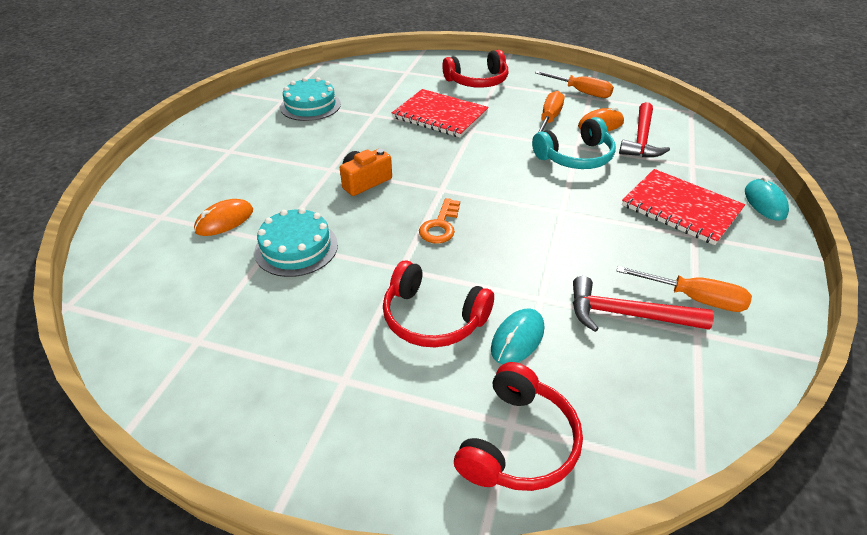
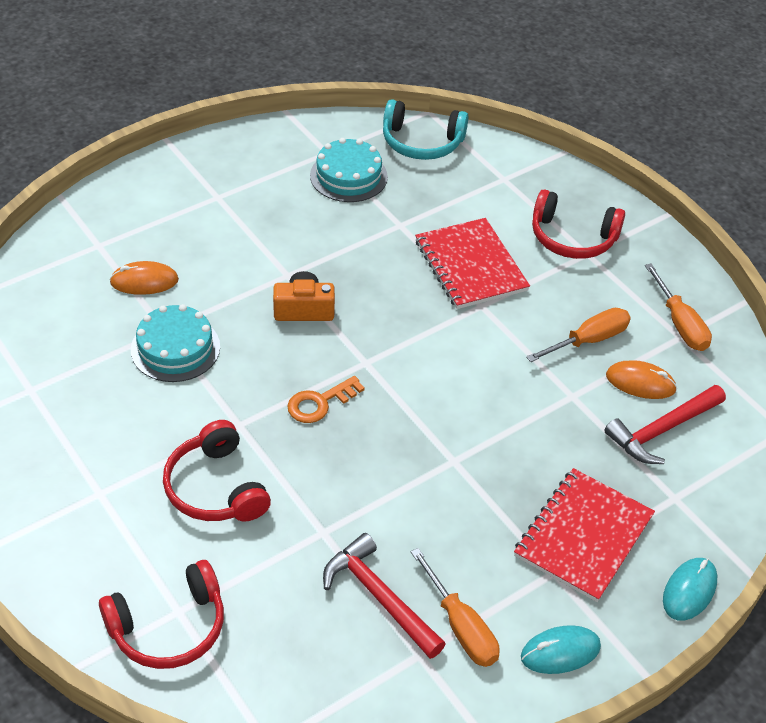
camera: 35 degrees right, 5 degrees up
(517, 338) = (262, 552): turquoise mouse -> turquoise mouse (560, 652)
(575, 157) = (552, 407): turquoise headphones -> turquoise headphones (421, 142)
(681, 208) = (583, 536): red notebook -> red notebook turned 45 degrees clockwise

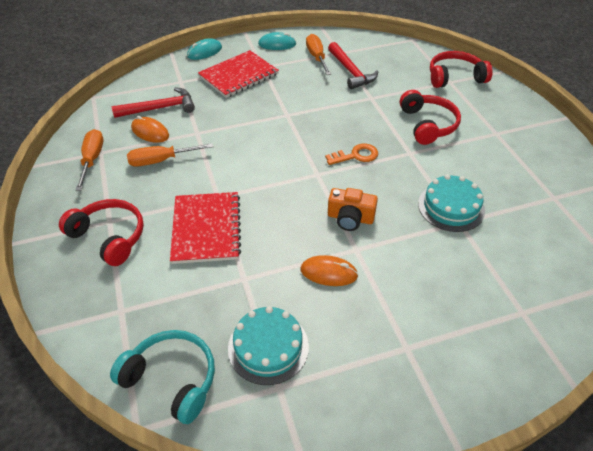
camera: 160 degrees left, 0 degrees up
(144, 281) = (477, 266): orange mouse -> orange mouse (328, 273)

